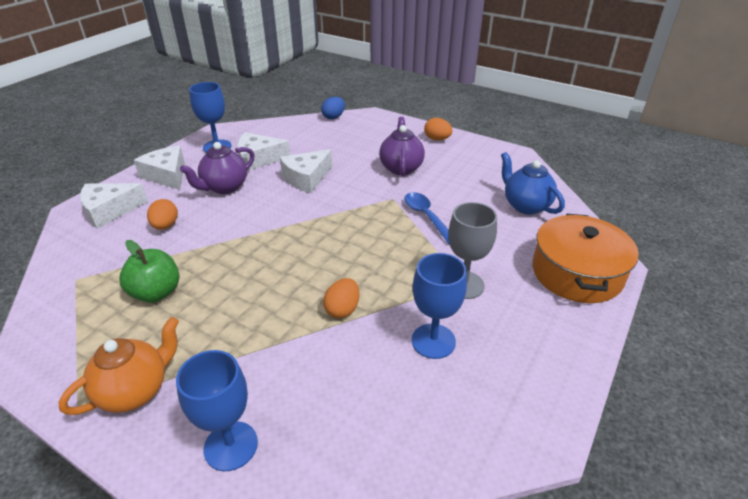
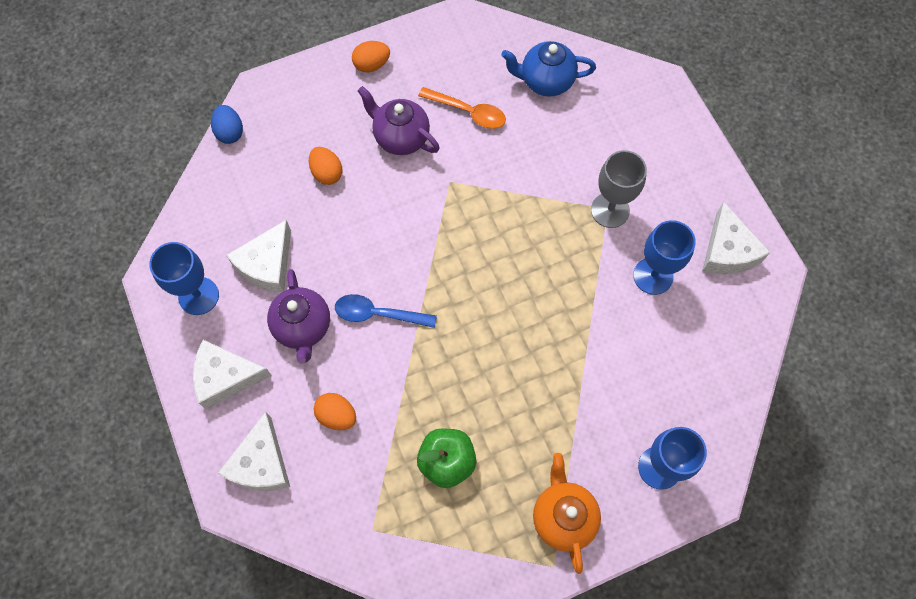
camera: 55 degrees left, 30 degrees up
(306, 178) = (349, 237): white cheese -> white cheese (727, 251)
(342, 309) = (575, 319): orange egg -> orange egg (327, 173)
(426, 216) = (500, 173): blue spoon -> blue spoon (378, 314)
(454, 184) = (468, 112): none -> orange spoon
(576, 273) = (654, 120): orange pot -> none

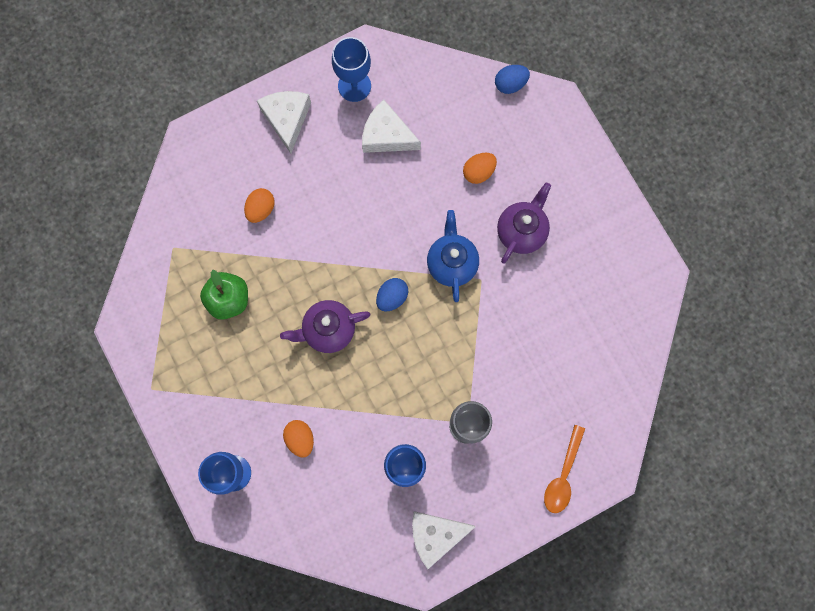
camera: 85 degrees right, 10 degrees up
(261, 463) = (219, 157): white cheese -> none
(303, 327) = (333, 172): purple teapot -> purple teapot (328, 330)
(372, 65) = (596, 197): orange egg -> orange egg (300, 439)
(378, 314) = (350, 231): blue spoon -> none
(461, 274) = (392, 297): none -> blue egg
(468, 112) = (555, 289): orange spoon -> orange spoon (563, 475)
(545, 81) = (598, 359): blue teapot -> blue teapot (451, 263)
(563, 517) = (189, 394): orange teapot -> none

